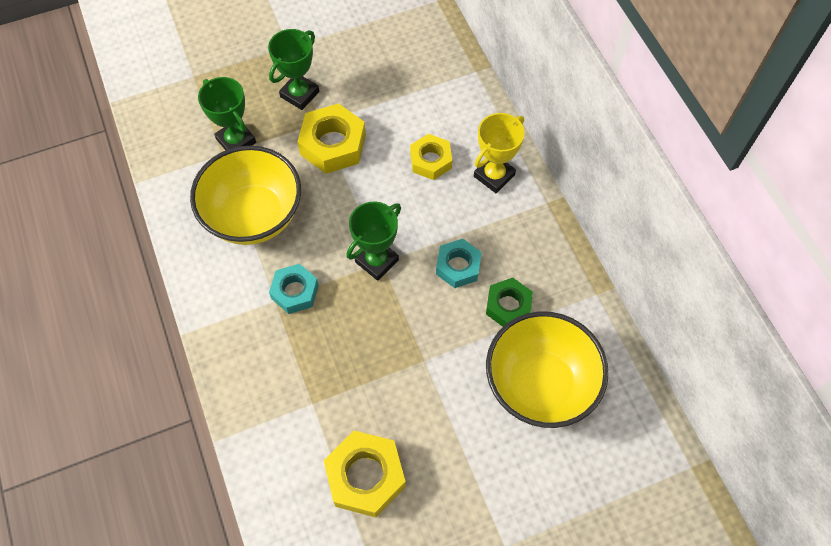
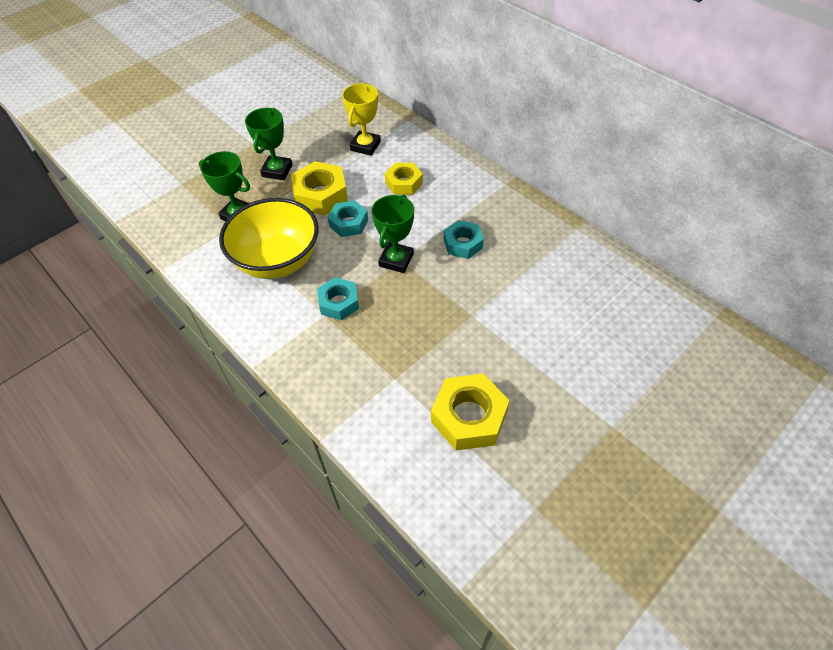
camera: 20 degrees left, 10 degrees down
(347, 193) = (348, 223): none -> turquoise nut
(494, 175) = (457, 178): yellow trophy -> yellow trophy (365, 146)
(508, 306) = (516, 257): green nut -> none
(539, 384) = (571, 301): yellow bowl -> none

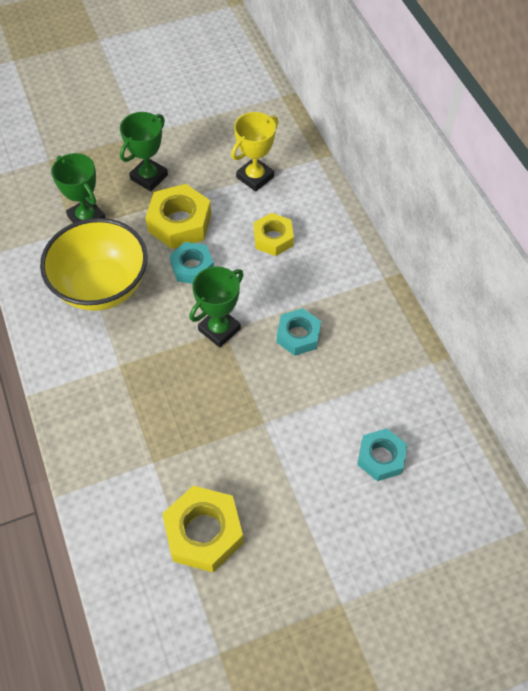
camera: 20 degrees right, 5 degrees up
(339, 303) = (139, 357): turquoise nut -> turquoise nut (381, 458)

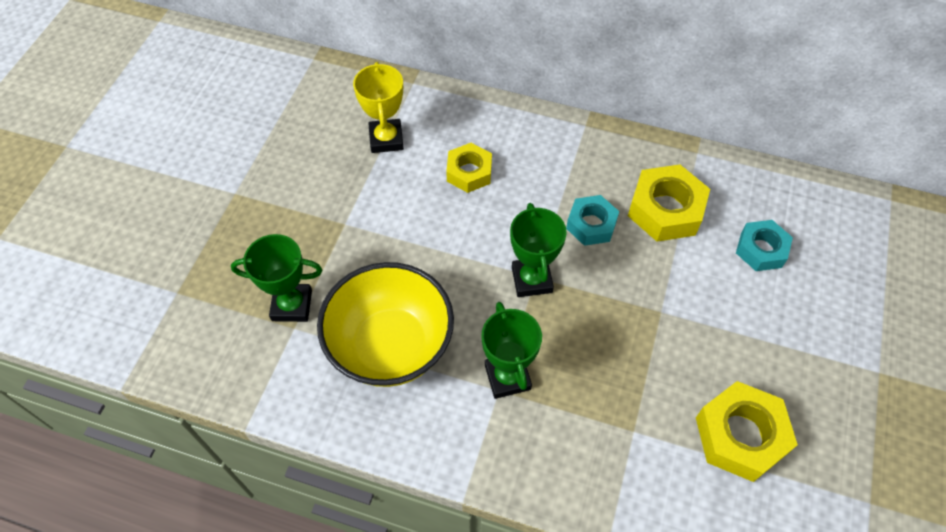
camera: 50 degrees left, 0 degrees up
(149, 177) = (297, 220): green trophy -> green trophy (507, 377)
(179, 223) = (379, 231): yellow nut -> yellow nut (665, 210)
(192, 267) = (441, 255): turquoise nut -> none

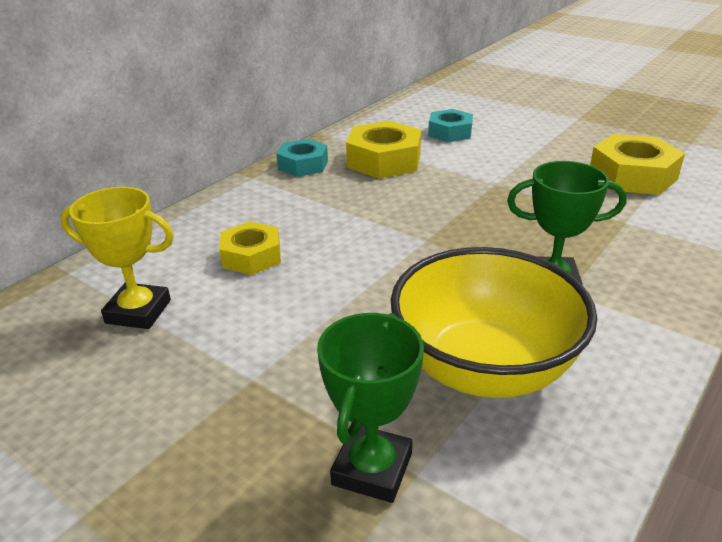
camera: 70 degrees left, 25 degrees down
(531, 280) = (428, 243): green trophy -> none
(591, 225) = (377, 197): turquoise nut -> turquoise nut (303, 165)

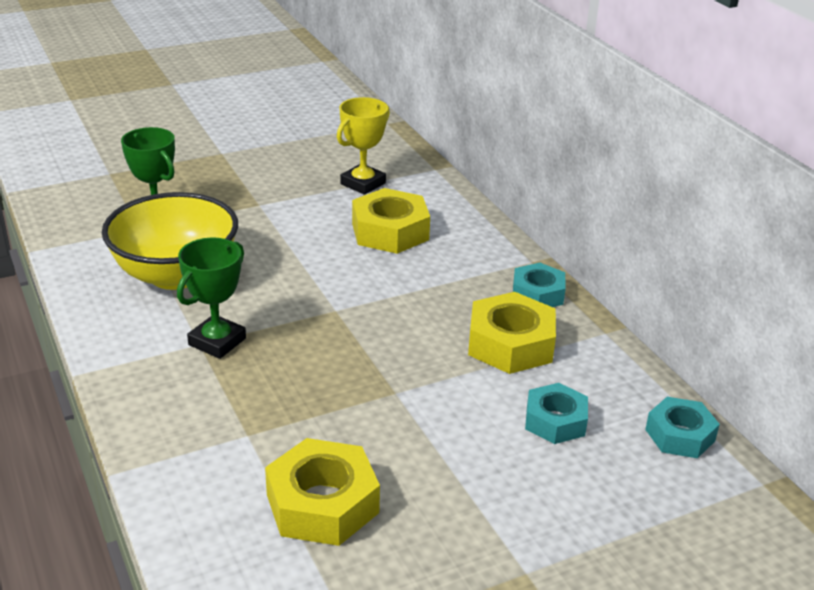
camera: 115 degrees right, 0 degrees up
(251, 256) = (390, 231): yellow nut -> yellow nut, size x1.54
(416, 104) = (679, 435): none -> turquoise nut

